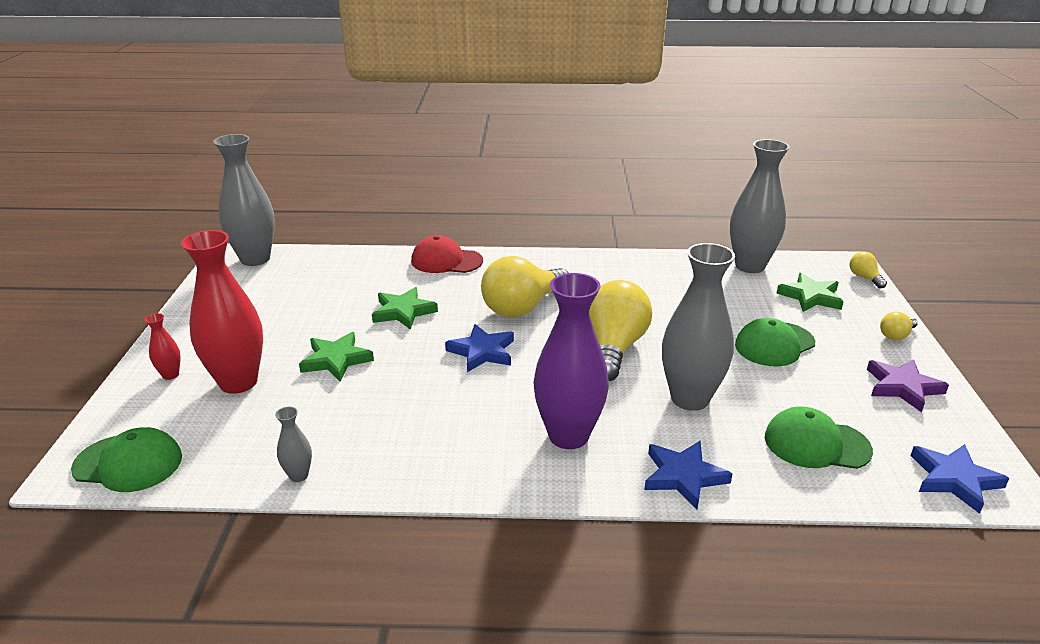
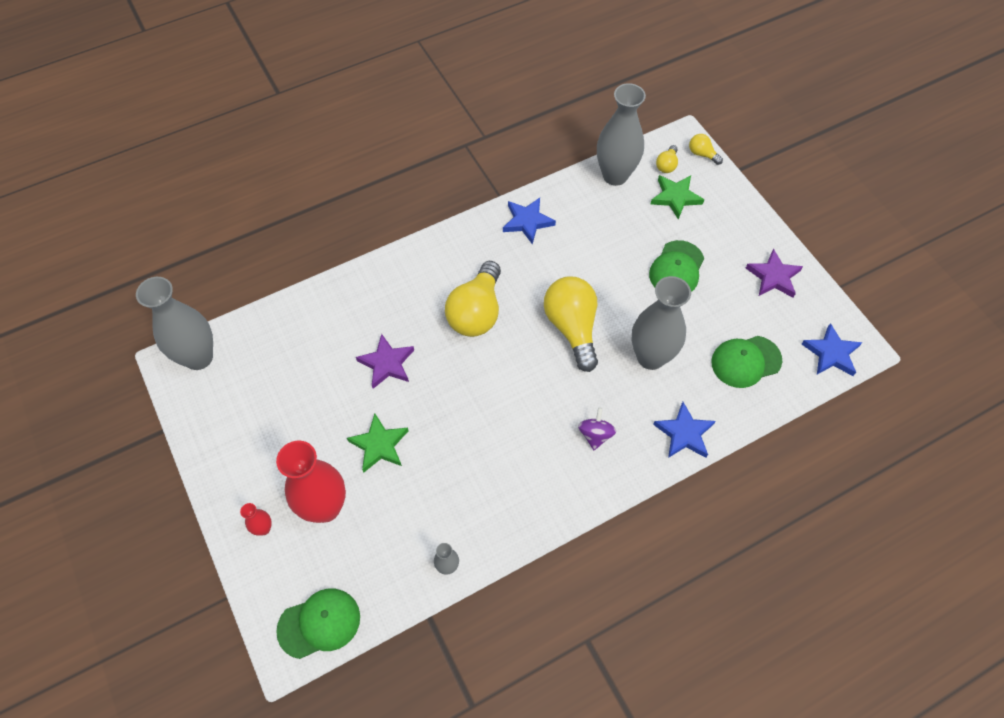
camera: 30 degrees left, 30 degrees up
(403, 312) = (387, 363): green star -> purple star
(446, 261) = (372, 280): red cap -> none
(482, 352) = (481, 380): blue star -> blue star (527, 221)
(568, 436) = (595, 435): purple vase -> purple spinning top
(896, 335) = (749, 219): yellow light bulb -> yellow light bulb (666, 165)

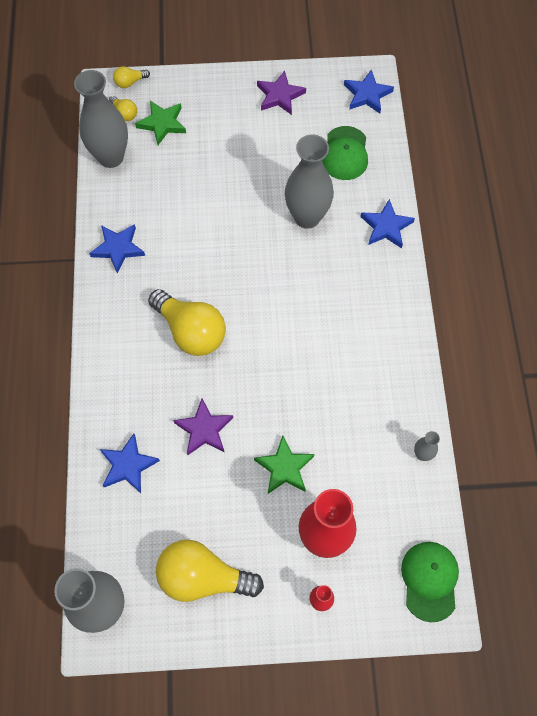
camera: 65 degrees left, 5 degrees up
(328, 320) = (128, 465): none -> blue star
(572, 328) = (248, 262): yellow light bulb -> yellow light bulb (203, 577)
(595, 435) = (357, 291): purple spinning top -> none
(676, 269) = (234, 158): green cap -> none

